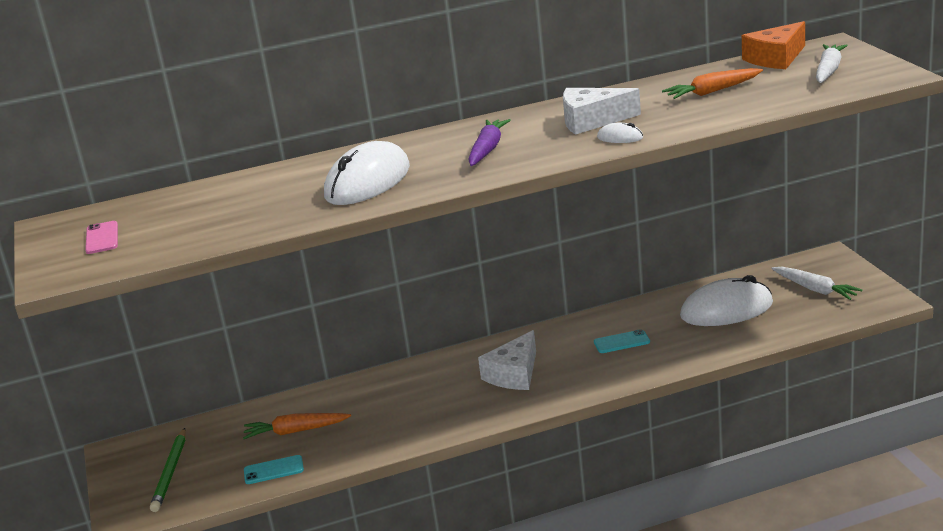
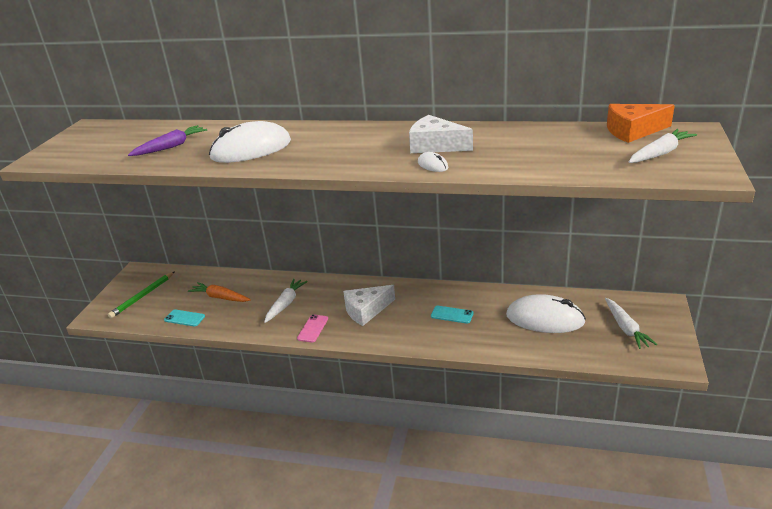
camera: 30 degrees right, 5 degrees up
(102, 238) = (91, 142): pink phone -> pink phone (313, 328)
(399, 405) = (285, 304): none -> white carrot
(487, 149) = (345, 148): purple carrot -> purple carrot (171, 147)
(712, 91) = (547, 146): orange carrot -> none

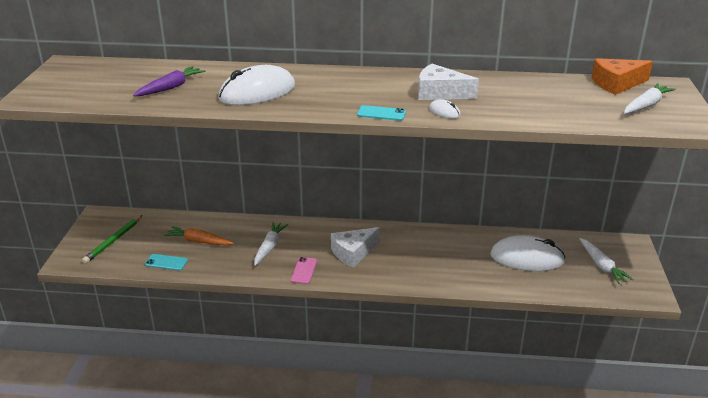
camera: 10 degrees left, 0 degrees up
(452, 315) = (438, 256): turquoise phone -> turquoise phone (381, 113)

